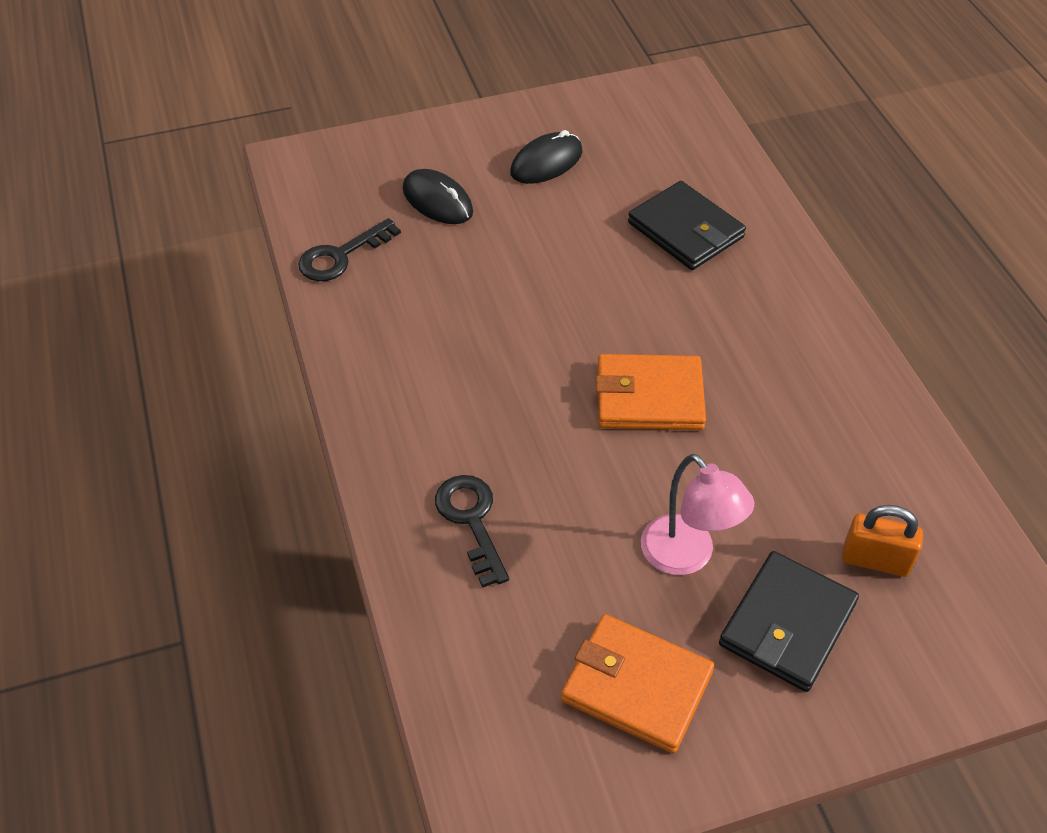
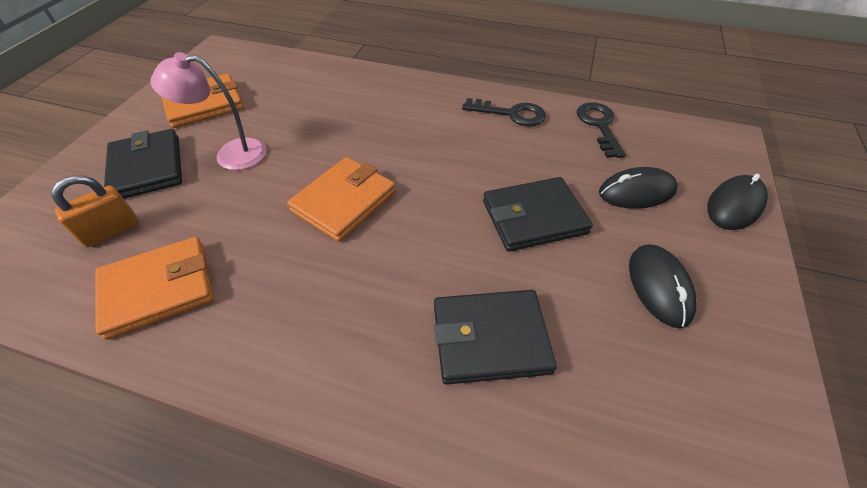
camera: 125 degrees right, 0 degrees up
(403, 141) = (734, 205): none -> black mouse
(471, 520) = (348, 96): black key -> black key (511, 114)
(536, 254) = (534, 217): none -> black wallet
(870, 456) = (158, 289): none -> orange wallet

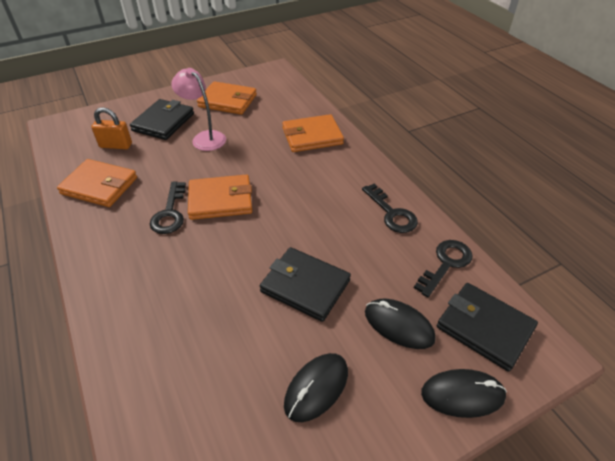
camera: 45 degrees right, 5 degrees down
(305, 252) = (170, 213): none -> black key
(351, 90) = (312, 136): none -> orange wallet
(490, 338) = (187, 325): black wallet -> black wallet (484, 327)

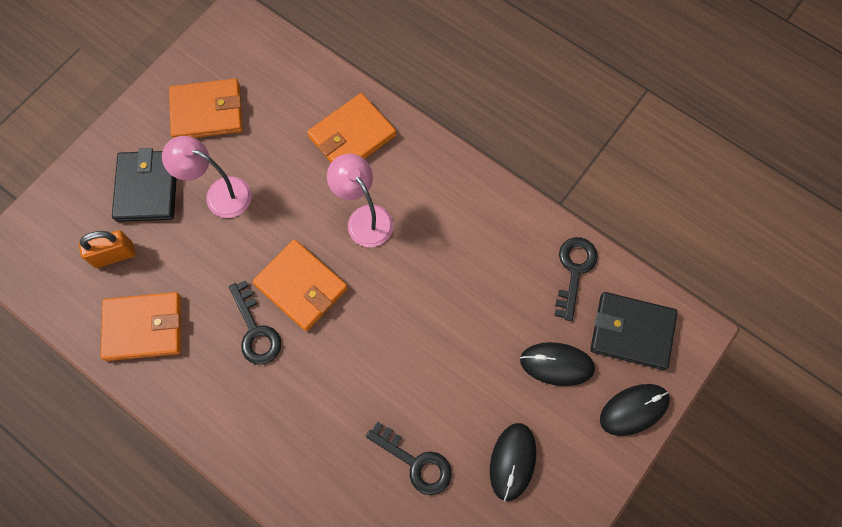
camera: 25 degrees left, 25 degrees up
(220, 200) = (301, 286): orange wallet -> orange wallet turned 75 degrees clockwise
(292, 178) = (364, 218): none -> pink lamp
(305, 286) = (451, 360): black wallet -> none
(392, 213) = (496, 225): black key -> black key (416, 462)

